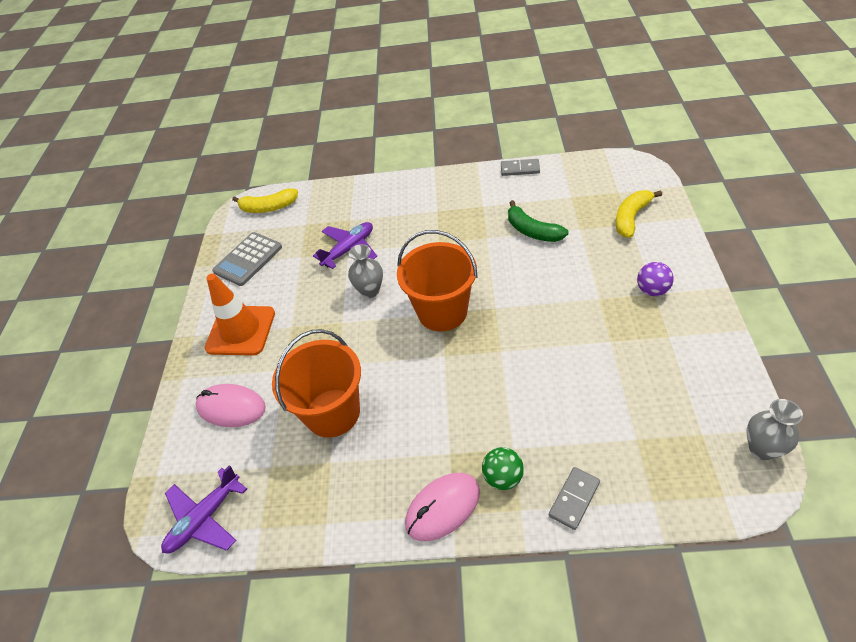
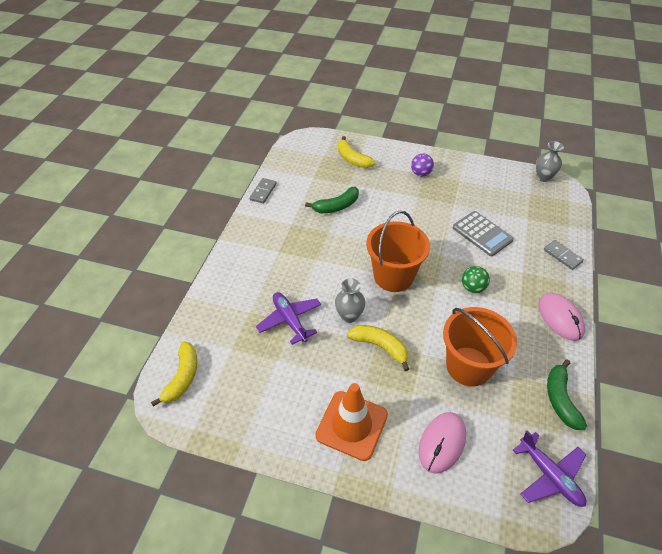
camera: 80 degrees left, 0 degrees up
(248, 259) = (254, 407): grey calculator -> grey calculator (482, 234)
(307, 520) = (560, 399): none -> green banana
(337, 327) = (380, 346): none -> yellow banana
(503, 477) = (543, 283): green ball -> green ball (473, 288)

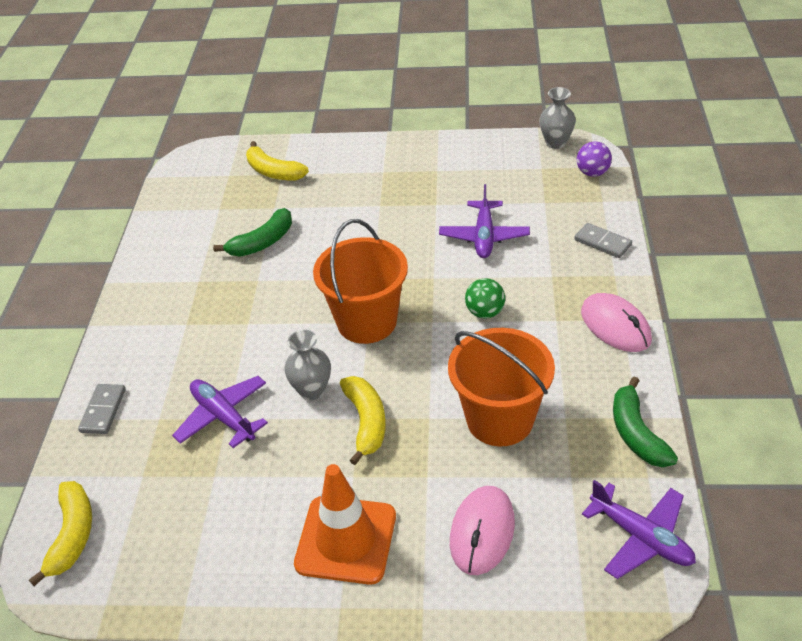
camera: 10 degrees left, 5 degrees down
(263, 192) = (145, 245): grey domino -> grey domino (103, 410)
(380, 346) = (366, 422): yellow banana -> yellow banana turned 60 degrees clockwise
(421, 173) = (379, 172): purple ball -> purple ball (592, 173)
(482, 234) = (484, 236): grey calculator -> purple plane

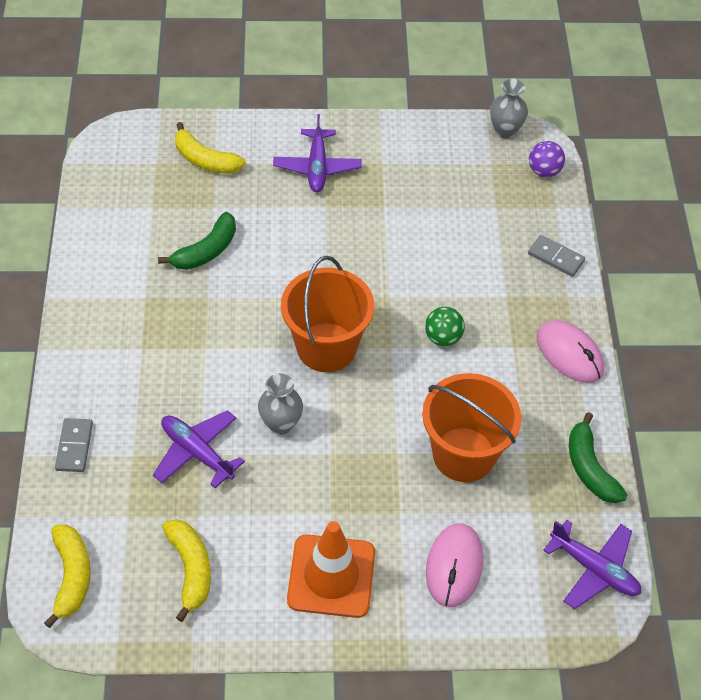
camera: 10 degrees left, 10 degrees up
(366, 422) = (337, 458): yellow banana -> yellow banana (191, 569)
(484, 236) = (436, 248): purple plane -> purple plane (317, 167)

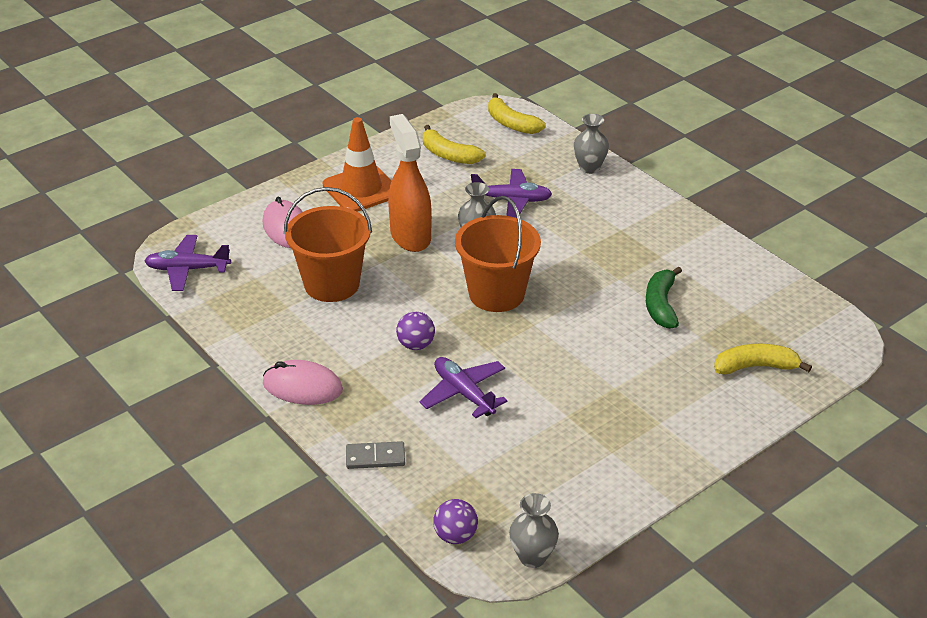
camera: 145 degrees right, 15 degrees down
(74, 446) = (589, 168): grey domino -> grey vase
(317, 167) = (661, 415): purple plane -> purple plane (464, 393)
(339, 469) = (410, 236): none -> orange spray bottle
(443, 337) = (416, 345): green ball -> purple ball
(589, 468) = (230, 321): green banana -> none

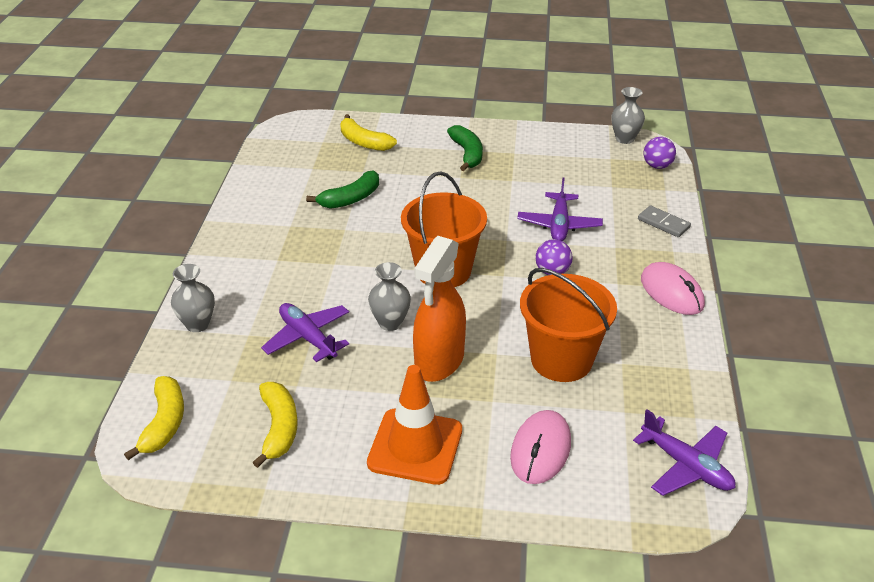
camera: 135 degrees left, 0 degrees up
(649, 419) = (467, 154): none -> green banana

